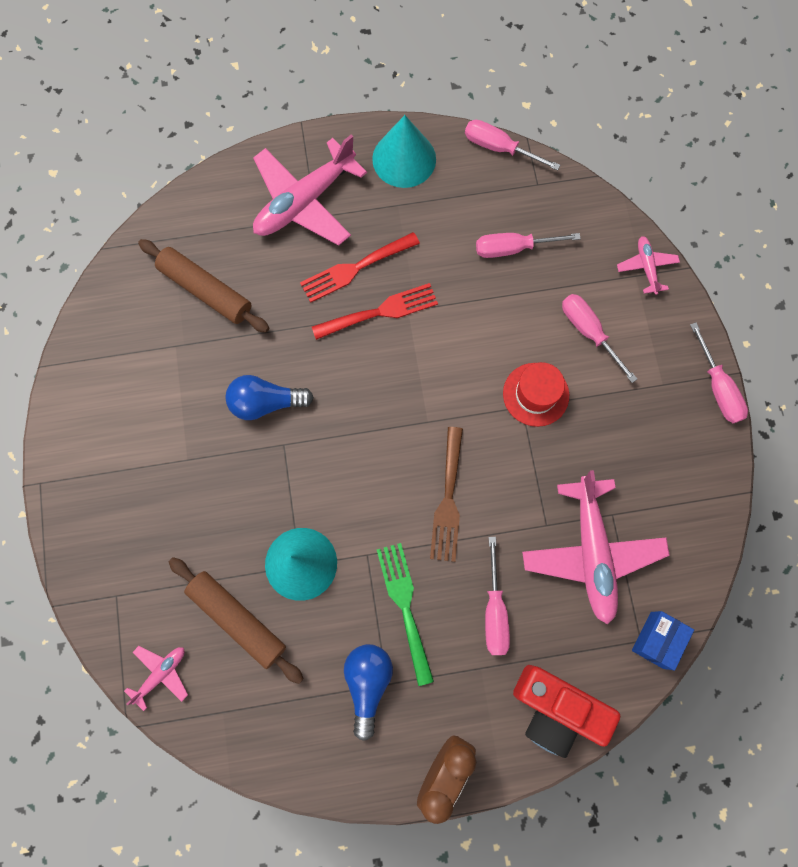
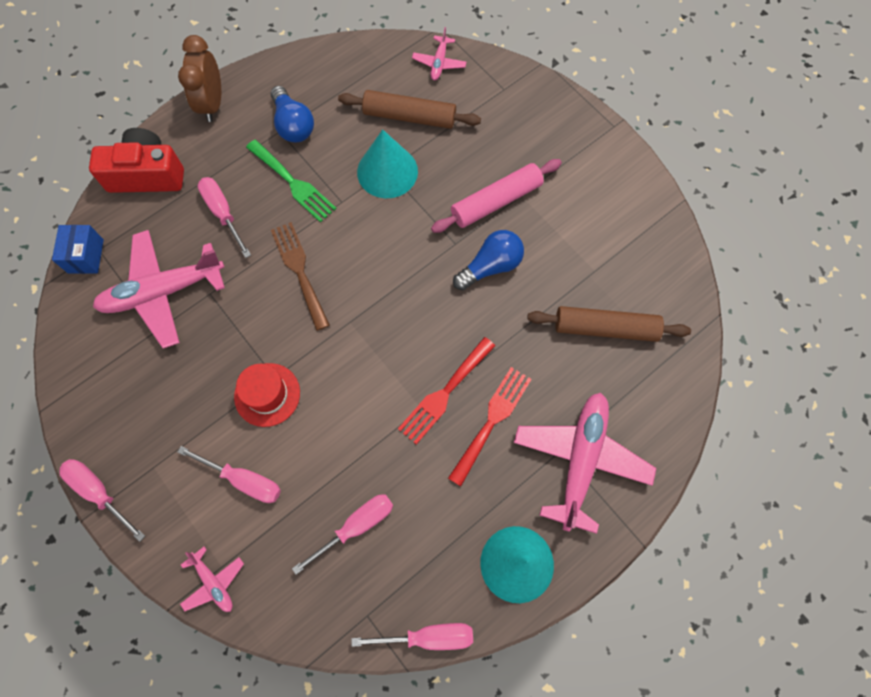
camera: 150 degrees right, 5 degrees down
(215, 466) = (496, 201): none -> pink rolling pin
(592, 552) = (163, 292): pink plane -> pink plane turned 75 degrees counterclockwise

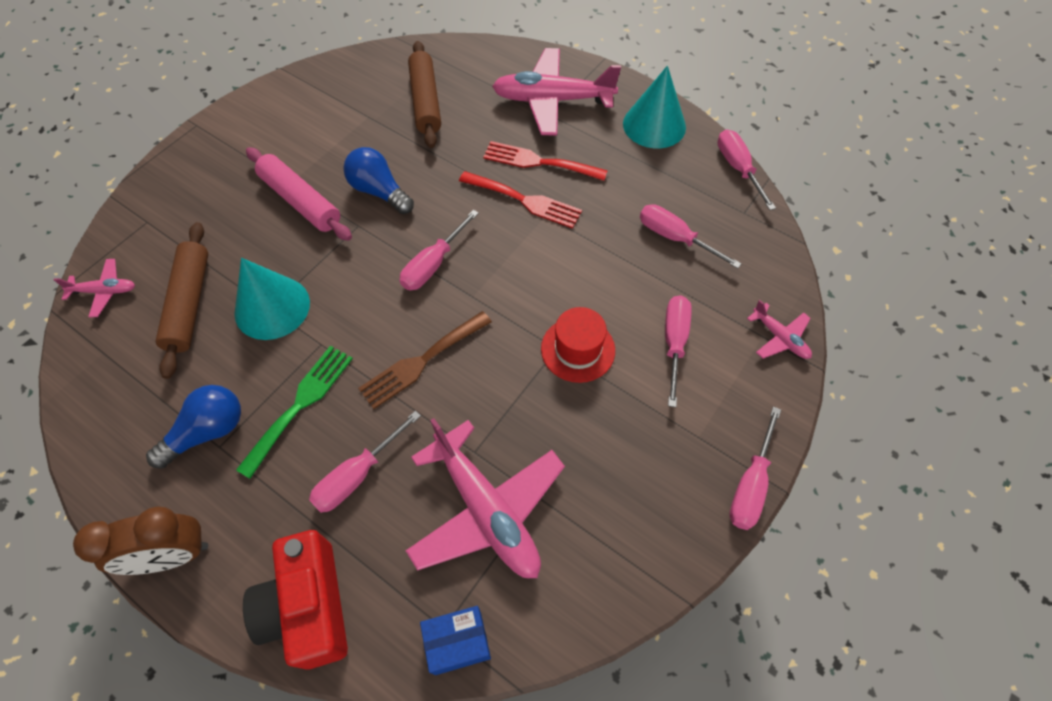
camera: 105 degrees left, 10 degrees down
(213, 582) = (779, 337): pink plane -> pink plane turned 105 degrees clockwise
(393, 297) = (433, 264): none -> pink screwdriver

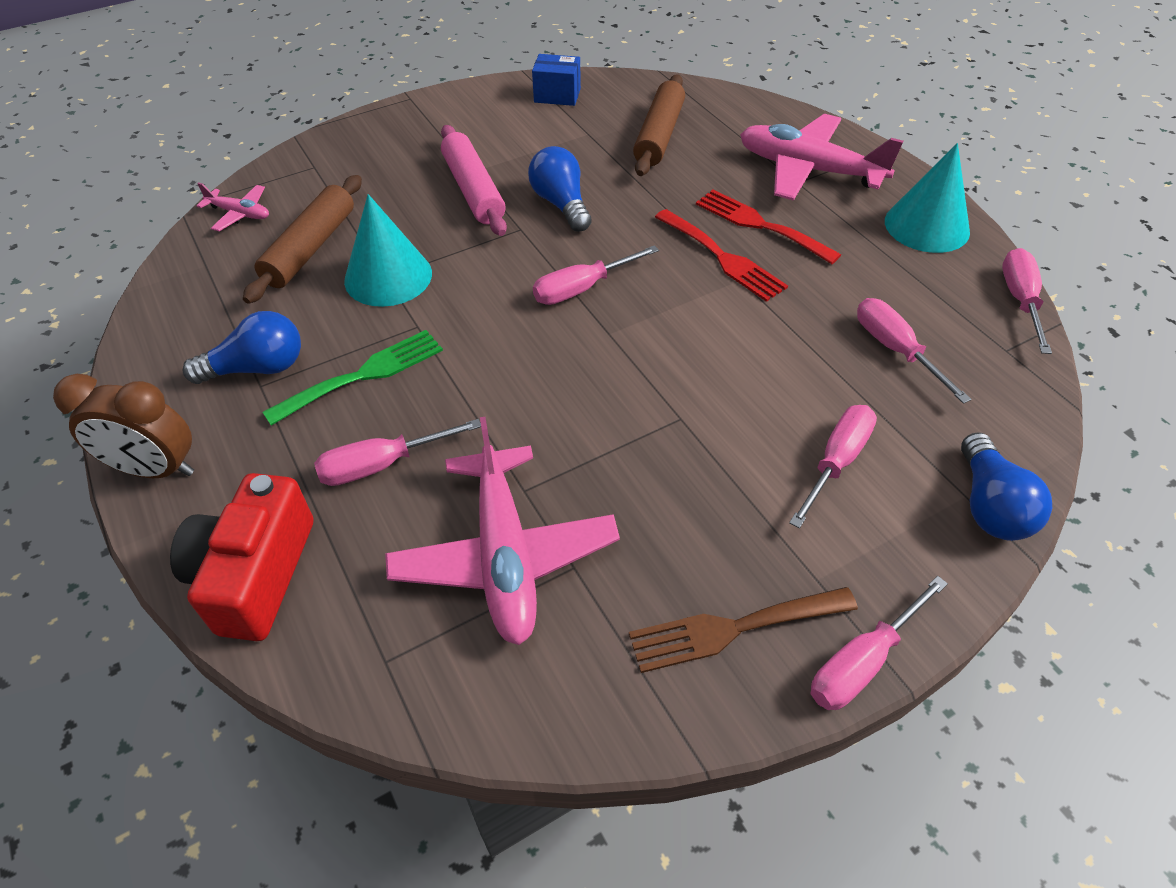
camera: 25 degrees right, 10 degrees down
(421, 362) = (515, 378): brown fork -> brown fork (732, 629)
(458, 642) = (392, 684): blue box -> blue box (557, 95)
(578, 349) = (706, 427): red hat -> none
(779, 337) = (990, 505): pink plane -> blue light bulb

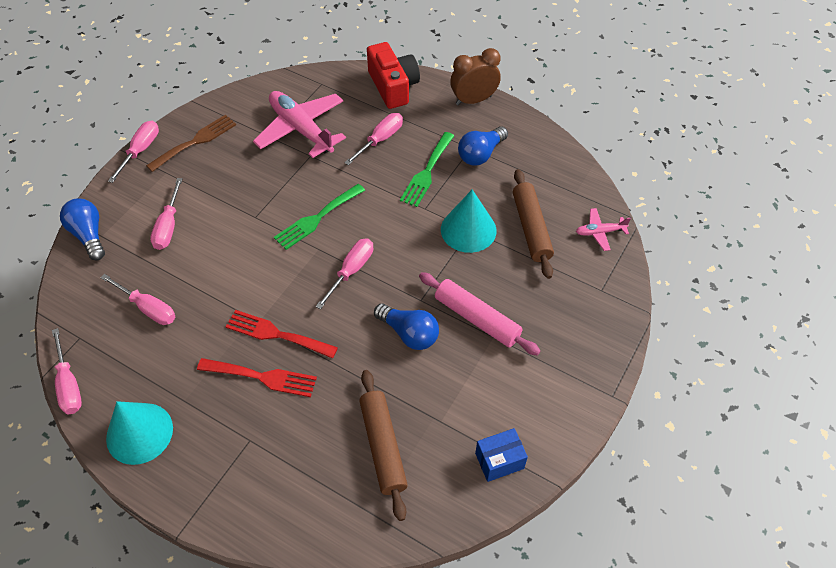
camera: 150 degrees right, 5 degrees up
(584, 375) = (317, 218): none -> green fork
(808, 170) = (245, 459): pink plane -> none

